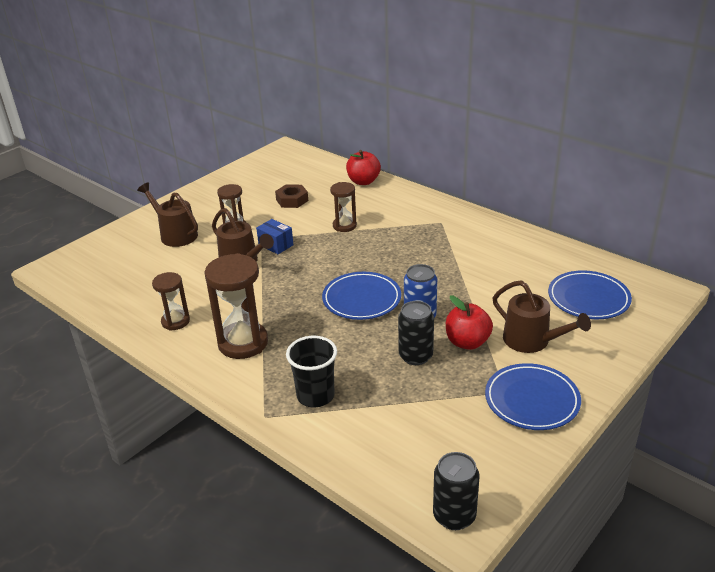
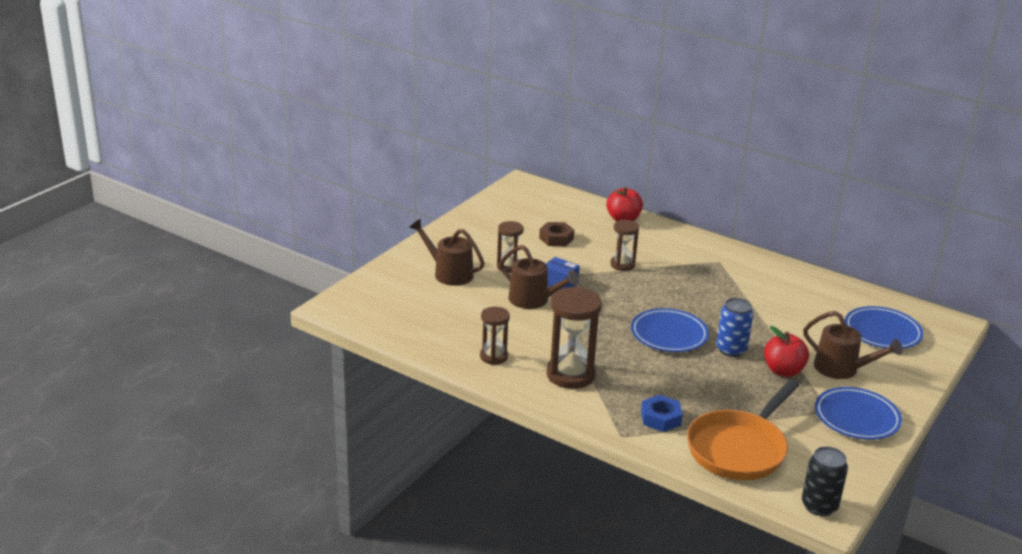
camera: 10 degrees left, 5 degrees down
(315, 396) = (660, 418): black cup -> blue nut
(387, 436) = (739, 449): none -> orange pan
(415, 356) = (740, 383): black can -> none

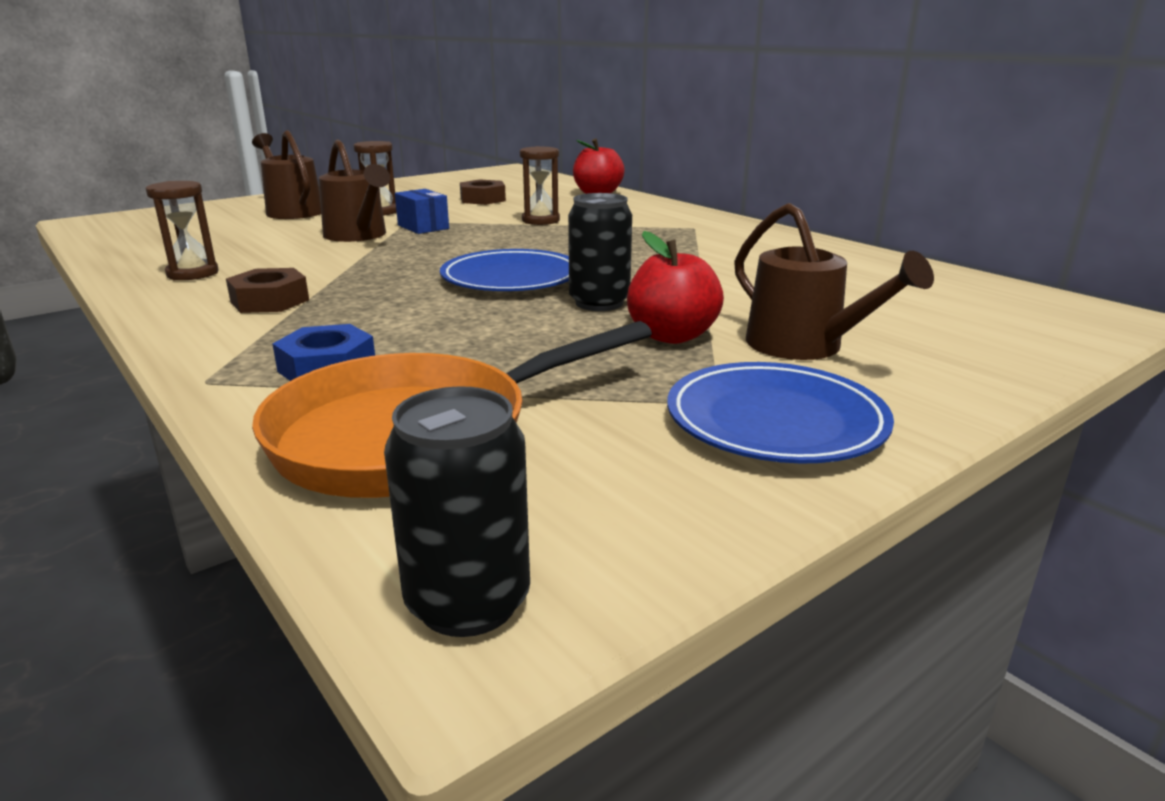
camera: 20 degrees right, 5 degrees down
(570, 375) = (269, 301): brown hourglass -> brown nut
(731, 350) = (599, 303): blue can -> black can
(882, 332) = (935, 311): blue plate -> none

